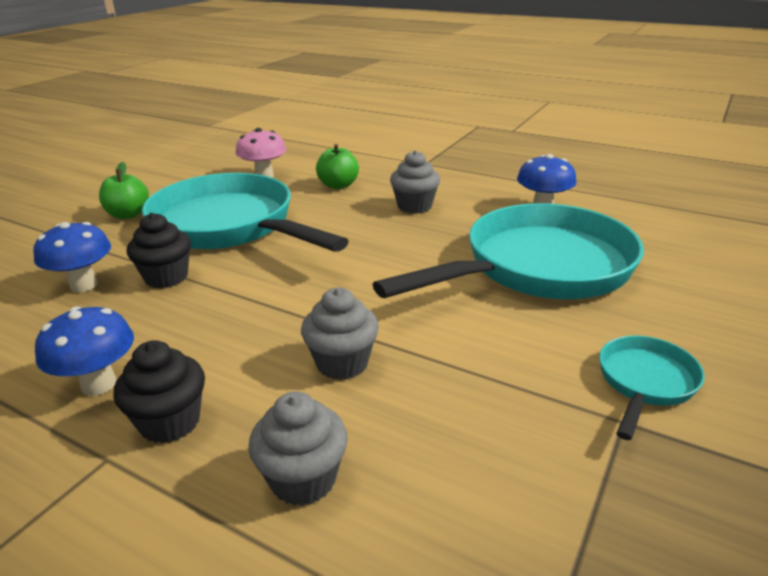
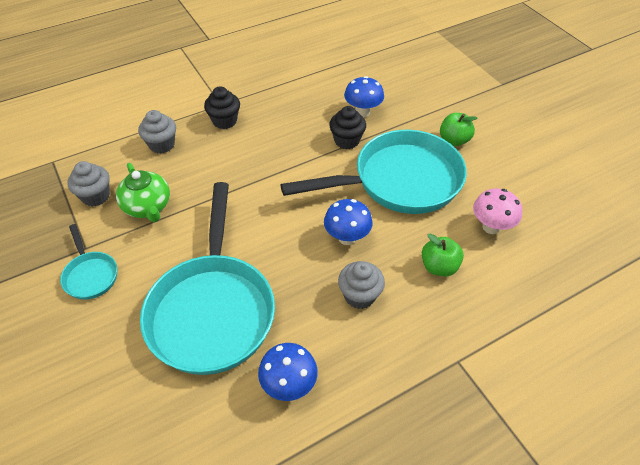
camera: 120 degrees right, 20 degrees up
(99, 384) = (267, 107): blue mushroom -> blue mushroom (347, 238)
(342, 363) = (211, 178): grey cupcake -> grey cupcake (96, 196)
(470, 400) = (147, 207): none -> green teapot

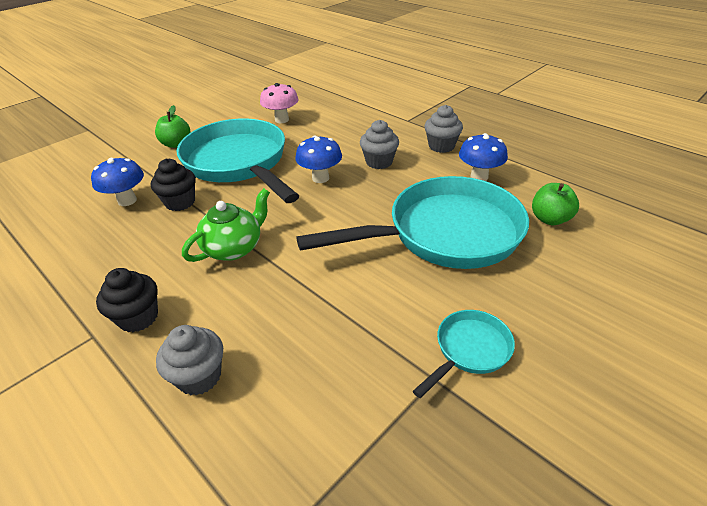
camera: 105 degrees left, 10 degrees down
(96, 196) = (336, 417): grey cupcake -> grey cupcake (441, 146)
(147, 207) = (334, 339): green teapot -> green teapot (234, 248)
(439, 267) = (331, 134): green apple -> green apple (550, 219)

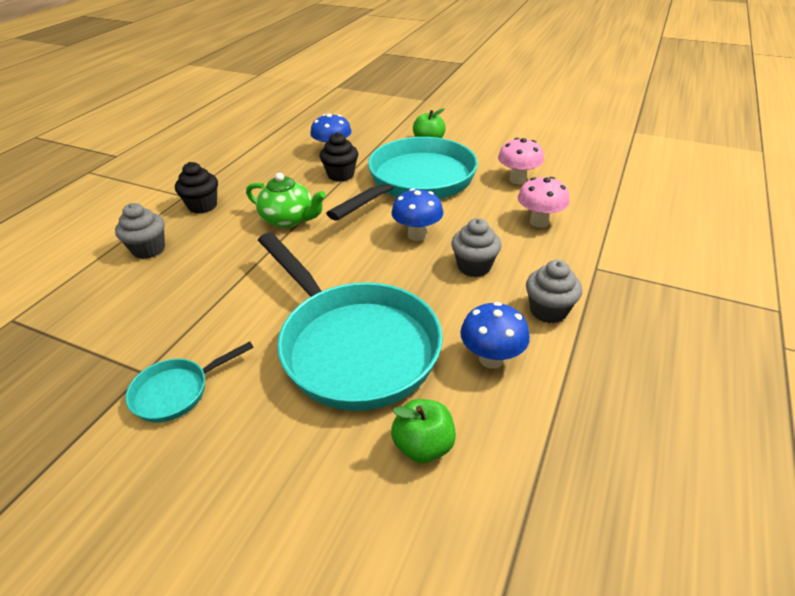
camera: 70 degrees right, 0 degrees up
(343, 125) = (539, 222): none -> pink mushroom
(469, 350) = (177, 391): turquoise pan -> turquoise pan turned 120 degrees clockwise

